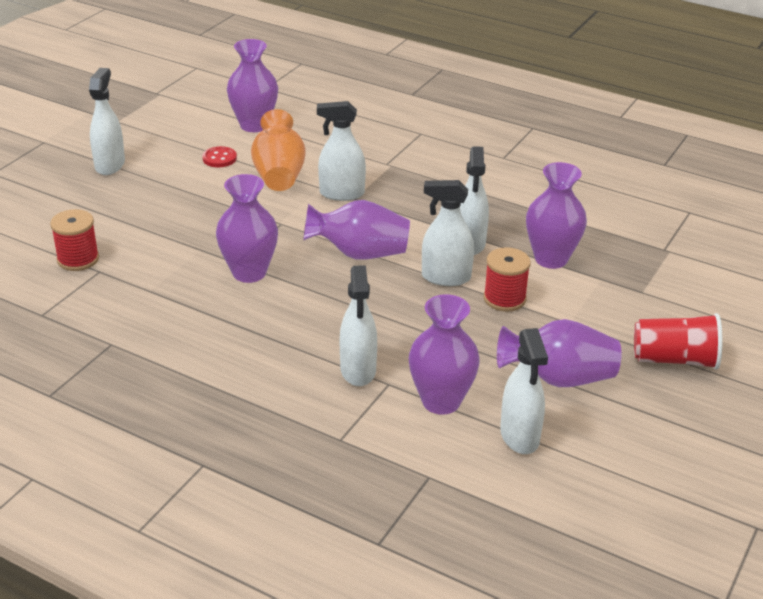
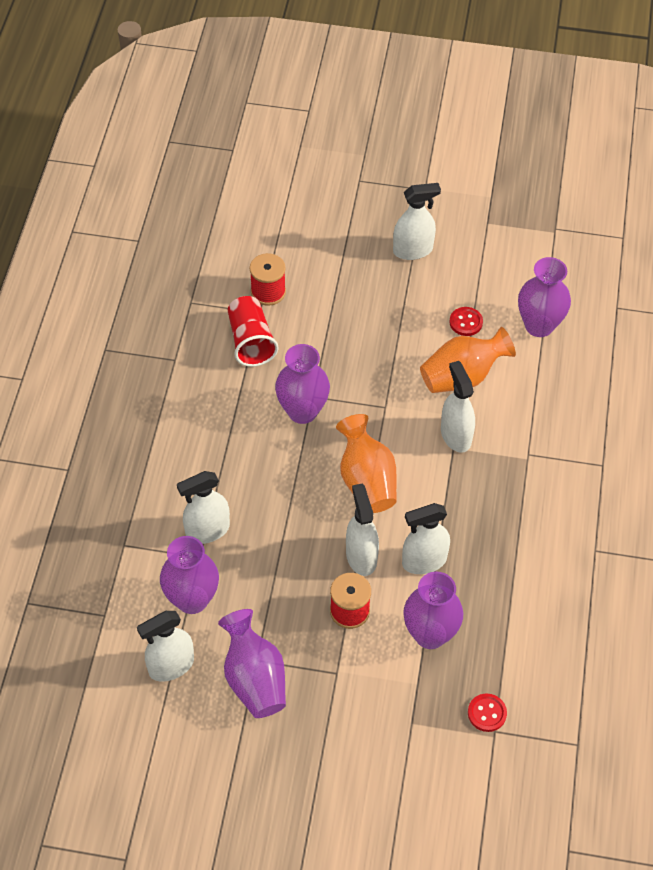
camera: 70 degrees right, 20 degrees up
(359, 253) = (366, 480): purple vase -> orange vase
(645, 249) = (487, 713): none -> red button
(674, 359) = (318, 767): red cup -> red cup (251, 341)

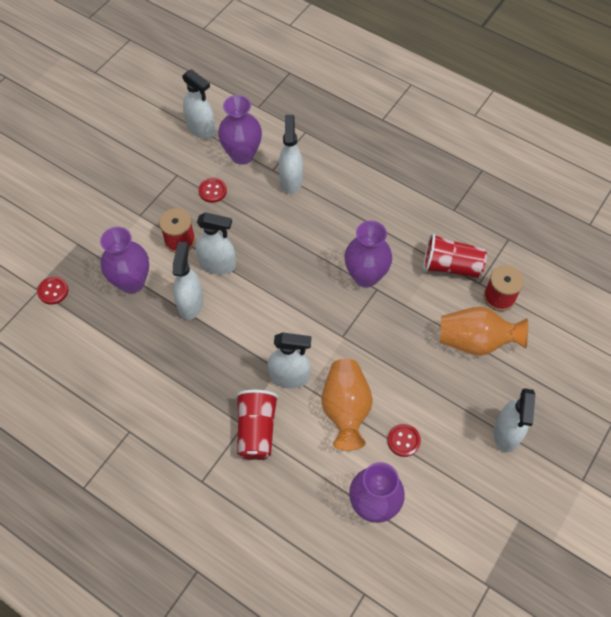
camera: 115 degrees right, 5 degrees up
(171, 666) = (201, 129): white spray bottle -> white spray bottle turned 135 degrees clockwise
(254, 678) = (165, 169): purple vase -> none
(262, 608) = (212, 191): none -> red button
(366, 480) = (280, 295): orange vase -> orange vase (475, 341)
(526, 441) = (256, 430): none -> red cup

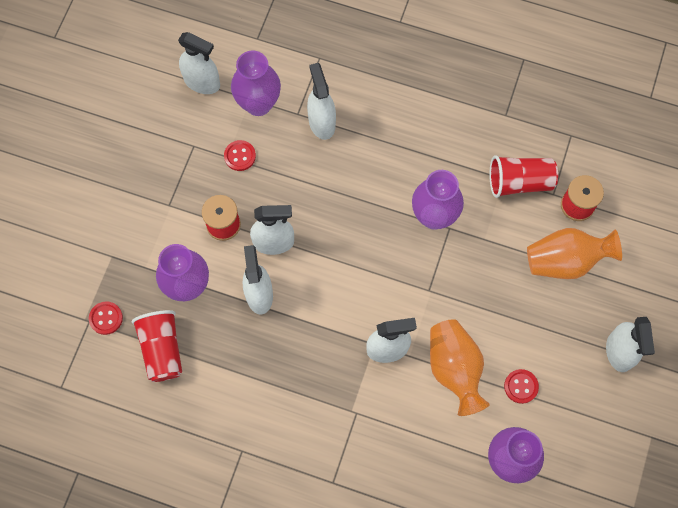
camera: 15 degrees left, 10 degrees up
(256, 430) = (371, 415): red cup -> red cup (162, 349)

